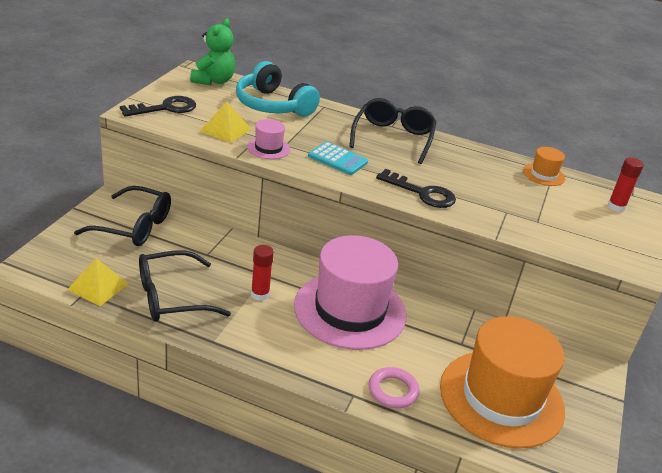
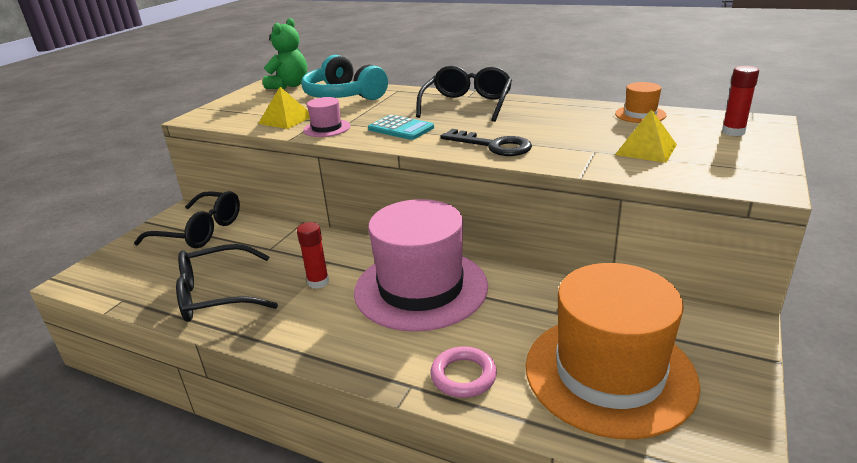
camera: 10 degrees right, 5 degrees down
(98, 286) = (140, 292): yellow pyramid -> yellow pyramid (646, 149)
(165, 108) = (231, 110): black key -> none

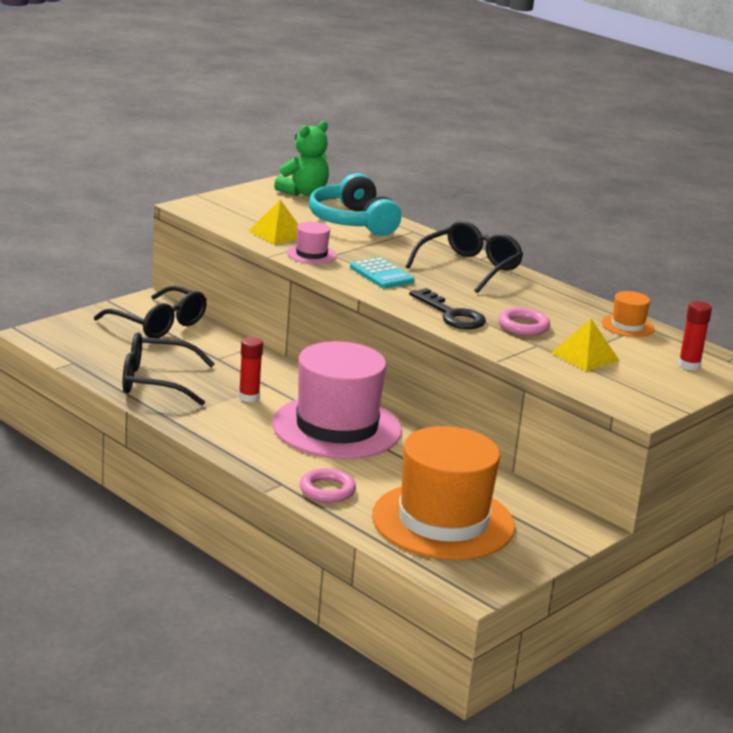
camera: 15 degrees right, 5 degrees down
(563, 138) = (523, 326): none -> pink ring

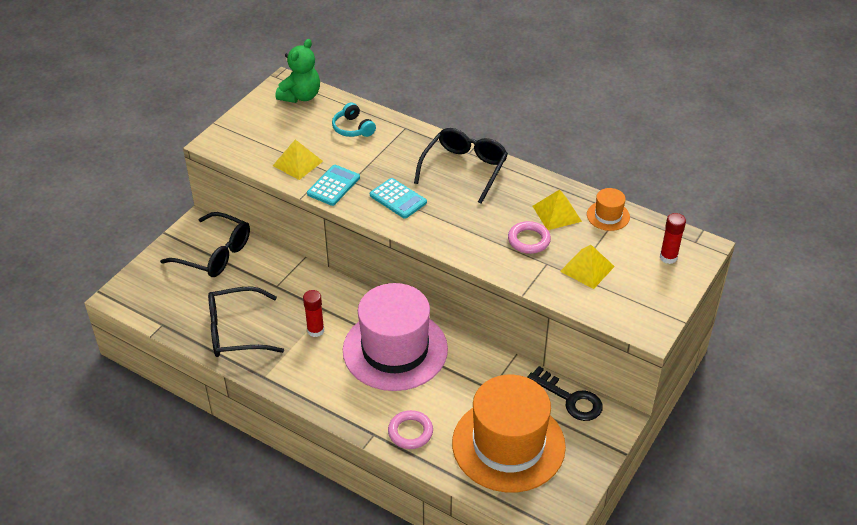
camera: 10 degrees left, 20 degrees up
(311, 254) = (333, 186): pink hat -> turquoise calculator
(352, 222) = (353, 128): turquoise headphones -> turquoise headphones, size x0.54
(451, 314) = (469, 240): black key -> black key (570, 399)
(566, 314) = (556, 213): none -> yellow pyramid

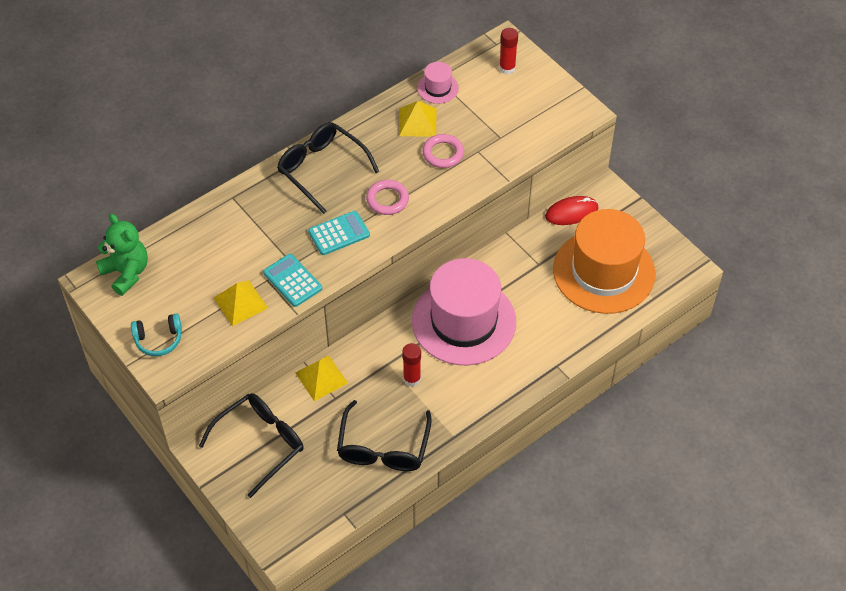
camera: 70 degrees left, 10 degrees up
(353, 128) = (209, 241): turquoise headphones -> turquoise headphones (158, 339)
(410, 432) = (564, 337): pink ring -> pink ring (387, 200)
(570, 399) = (571, 212): black key -> red mouse
(587, 268) = (496, 126): yellow pyramid -> yellow pyramid (321, 378)
(608, 216) = (438, 88): orange hat -> pink hat

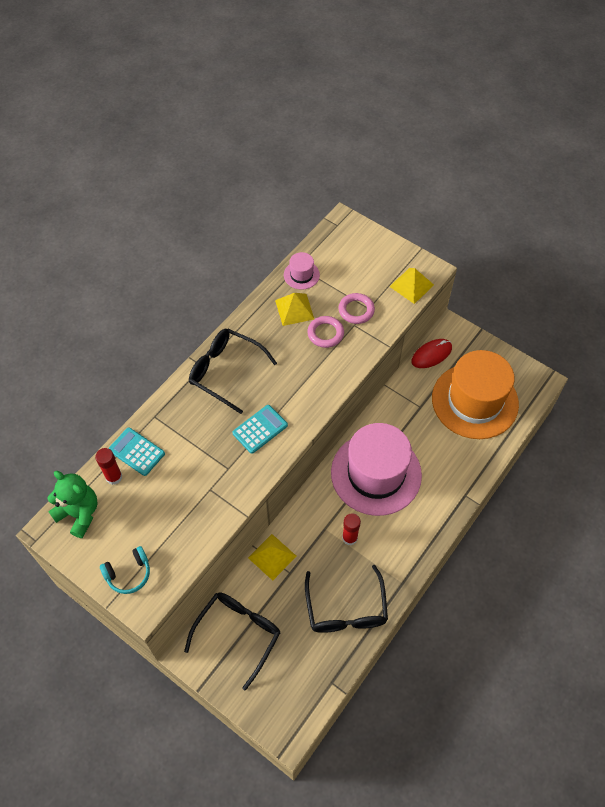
camera: 15 degrees left, 5 degrees up
(240, 302) = (193, 518): yellow pyramid -> yellow pyramid (411, 285)
(292, 280) = (233, 484): turquoise calculator -> turquoise calculator (137, 452)
(387, 200) = (292, 387): pink ring -> pink ring (356, 310)
(507, 68) = (353, 245): red glue stick -> red glue stick (114, 477)

